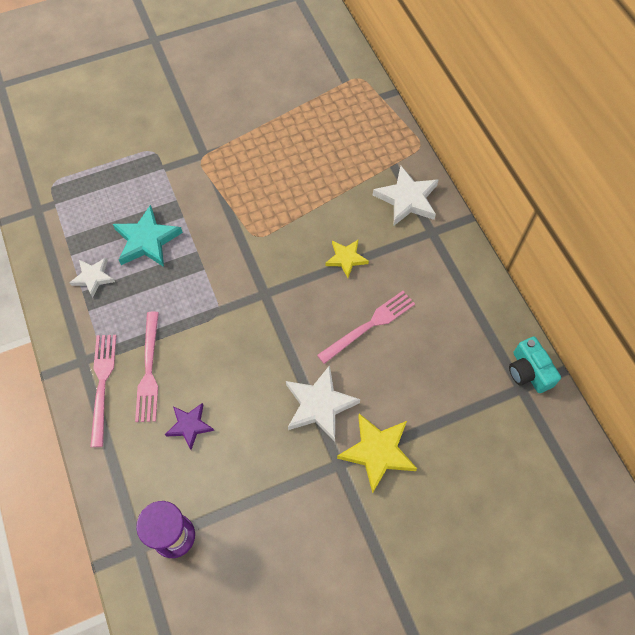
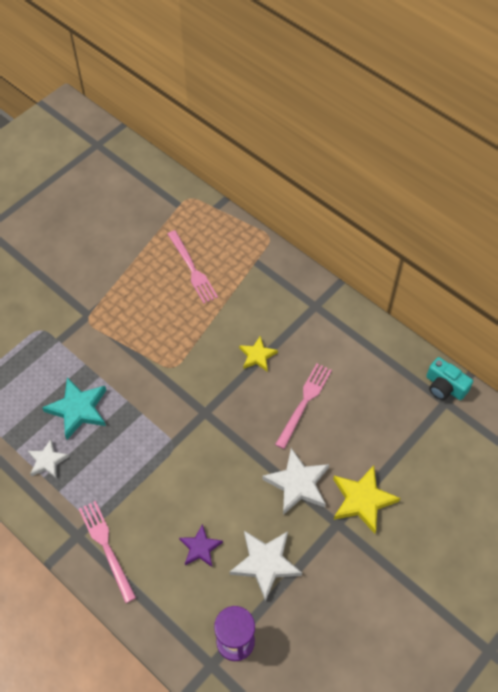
camera: 25 degrees left, 5 degrees down
(149, 370) = (140, 518): pink fork -> pink fork (192, 269)
(407, 199) = (281, 286): white star -> white star (265, 563)

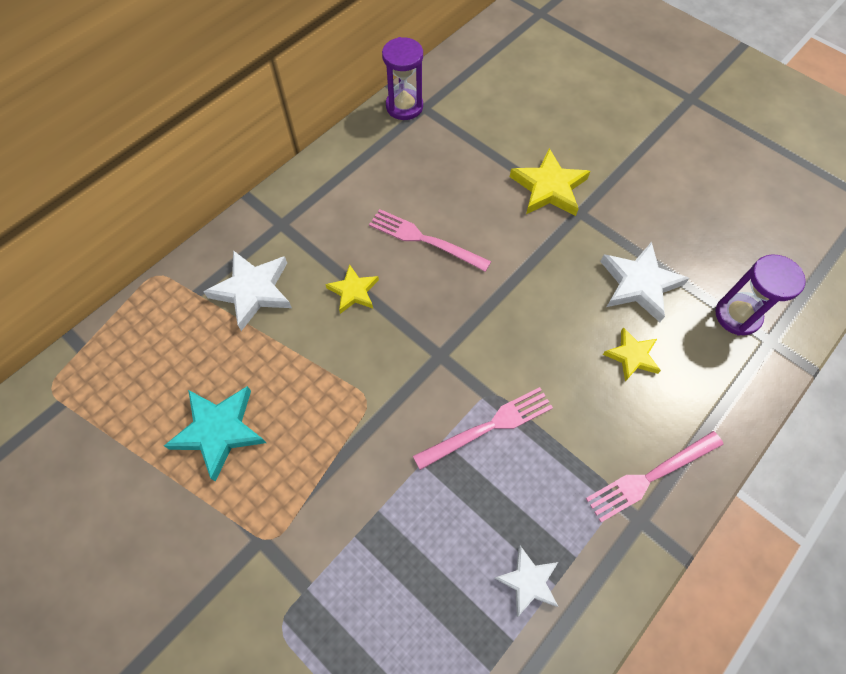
camera: 90 degrees left, 5 degrees up
(78, 409) = (437, 539): turquoise star -> turquoise star (219, 431)
(192, 269) = (194, 379): pink fork -> pink fork (488, 427)
(200, 548) = (632, 356): purple star -> yellow star
(297, 484) = (535, 249): white star -> white star (253, 291)
(444, 387) = (404, 106): turquoise camera -> purple hourglass

